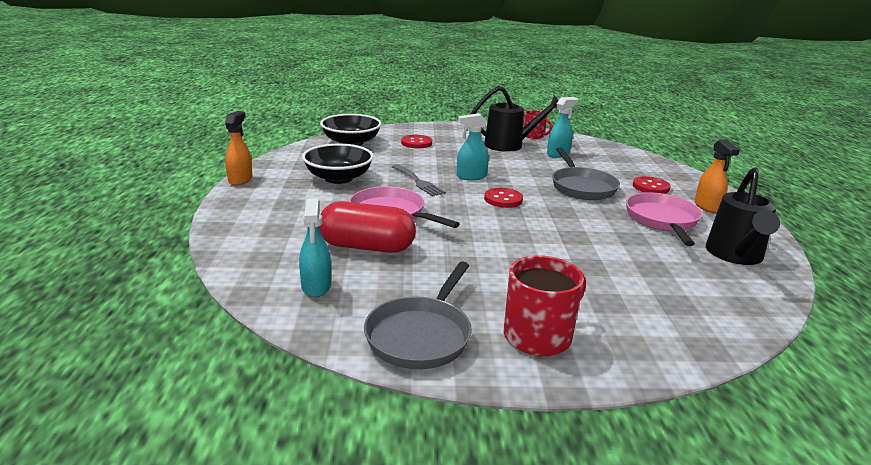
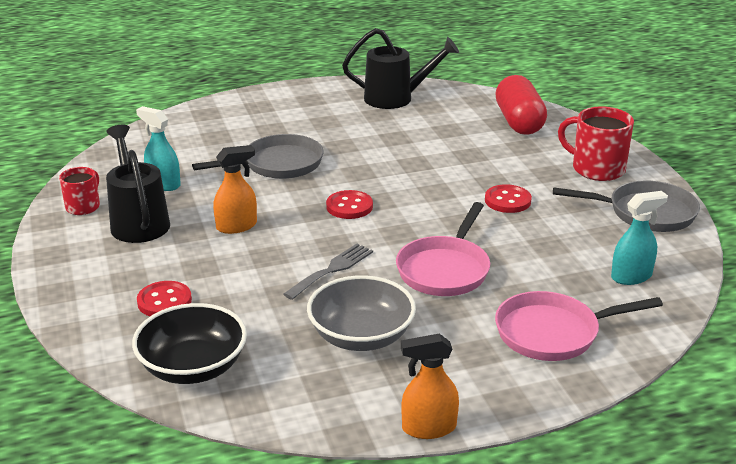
camera: 105 degrees left, 5 degrees up
(338, 178) = (361, 336): black bowl -> grey bowl
(367, 247) = (534, 267): red capsule -> red capsule (519, 122)
(471, 176) = (288, 235): turquoise spray bottle -> none
(650, 187) = (253, 128): red button -> red button (507, 201)
(662, 220) = (343, 124): pink pan -> pink pan (553, 333)
(707, 206) = (291, 104): orange spray bottle -> orange spray bottle (237, 226)

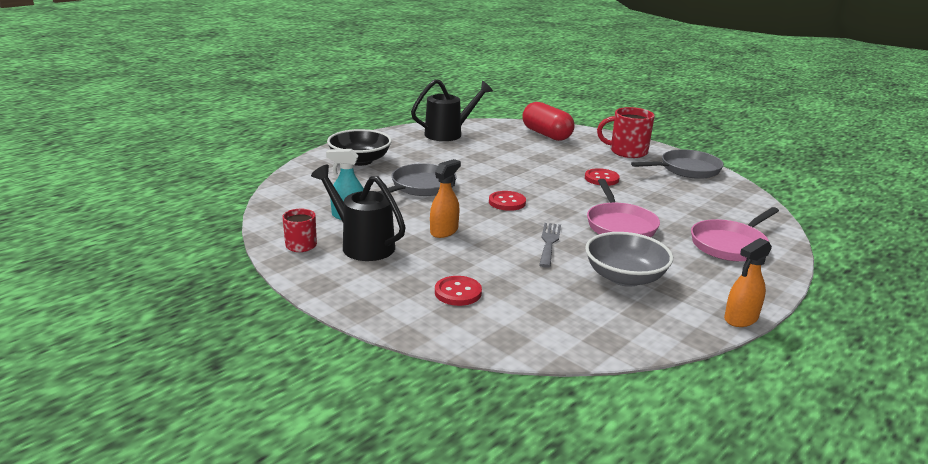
camera: 30 degrees left, 5 degrees down
(193, 367) = (540, 329): black bowl -> black bowl (360, 160)
(631, 276) = (727, 204): turquoise spray bottle -> none

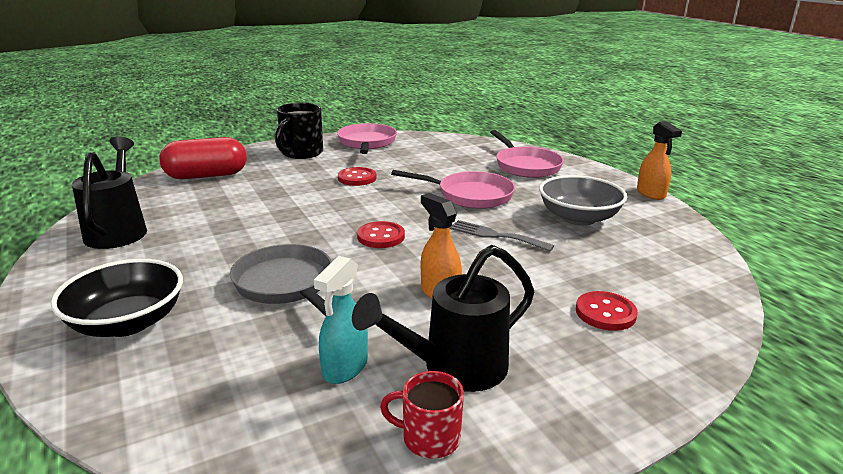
camera: 70 degrees left, 0 degrees up
(627, 152) = (301, 153): red mug -> black mug
(686, 169) = (367, 143): grey pan -> pink pan

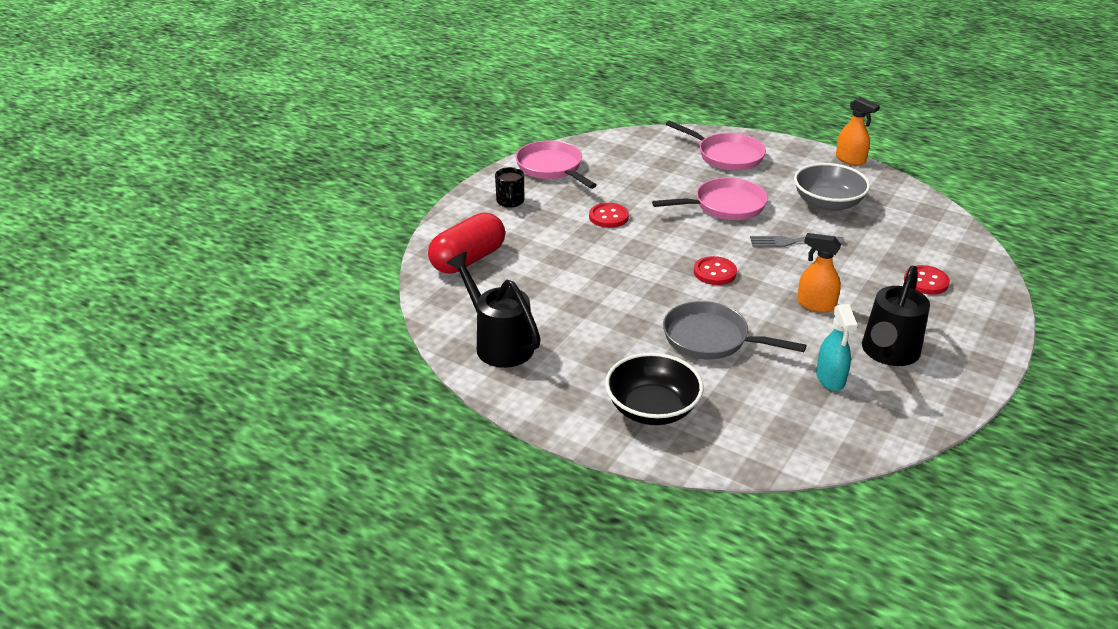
camera: 30 degrees left, 10 degrees up
(301, 153) = (510, 201): black mug -> black mug, size x0.61
(429, 438) = (923, 397): red mug -> none

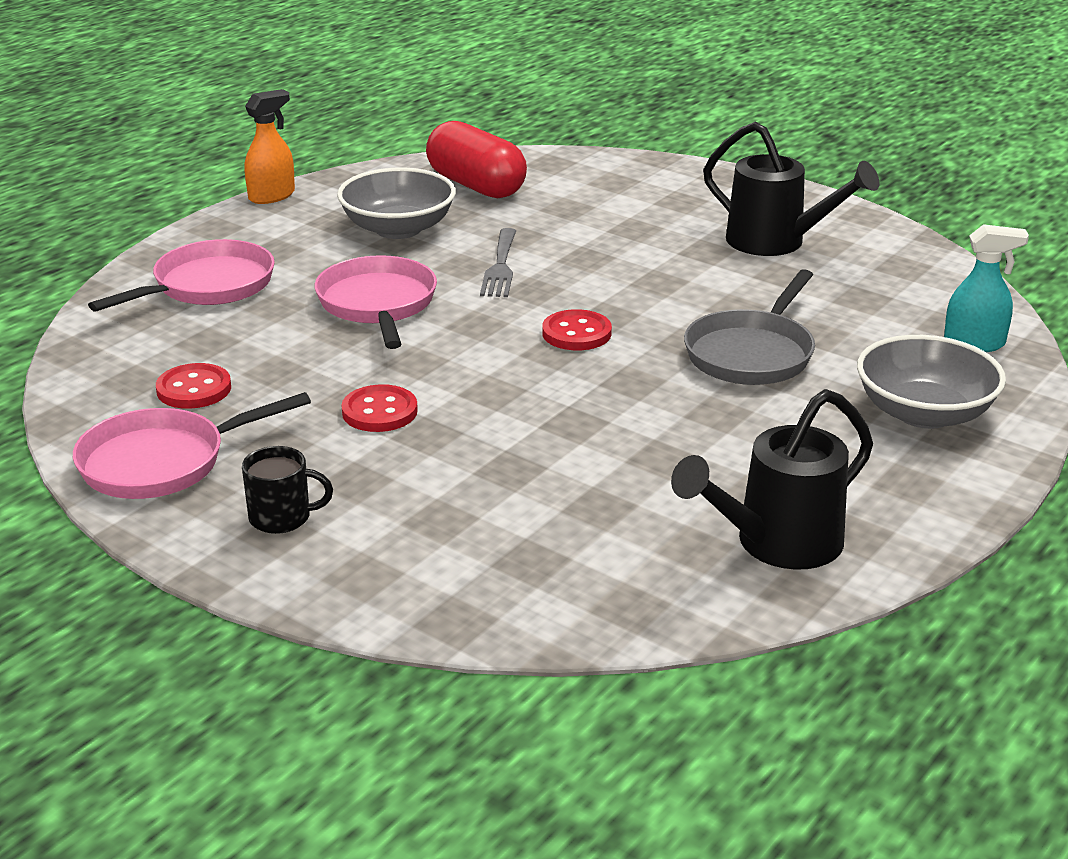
camera: 85 degrees left, 5 degrees down
(468, 260) = (497, 575): red capsule -> red capsule (476, 185)
(652, 409) = (924, 413): black bowl -> grey bowl
(815, 305) = (667, 271): orange spray bottle -> none
(830, 379) = (834, 284): turquoise spray bottle -> turquoise spray bottle (974, 344)
(926, 282) = (617, 198): red button -> red button (194, 389)

